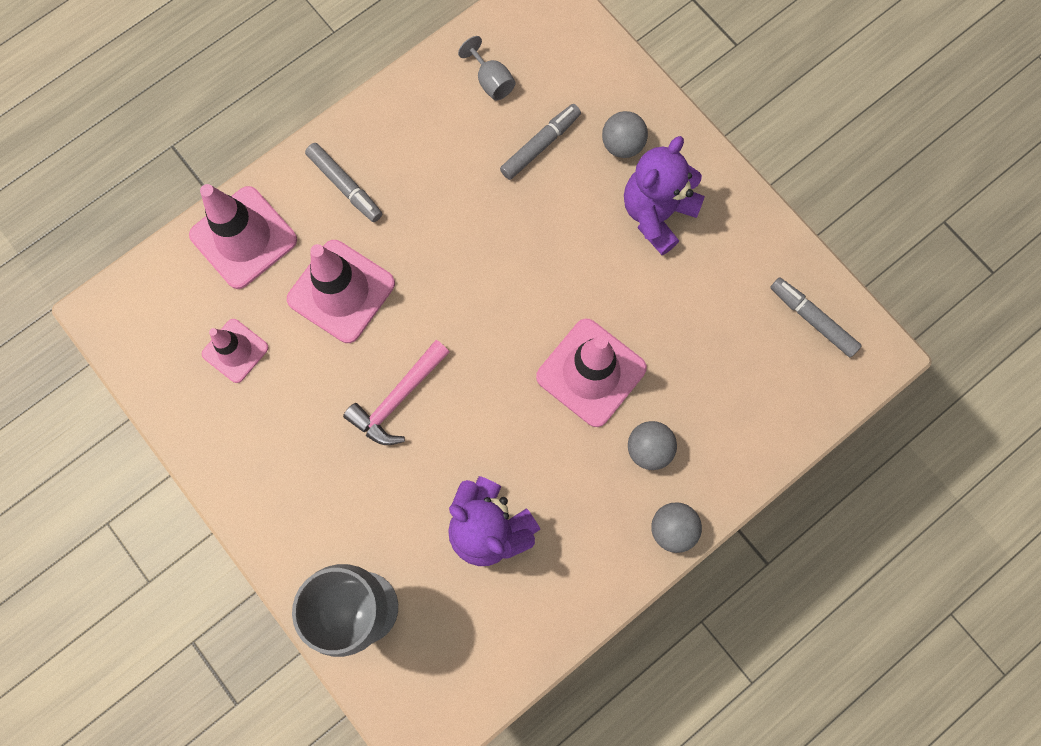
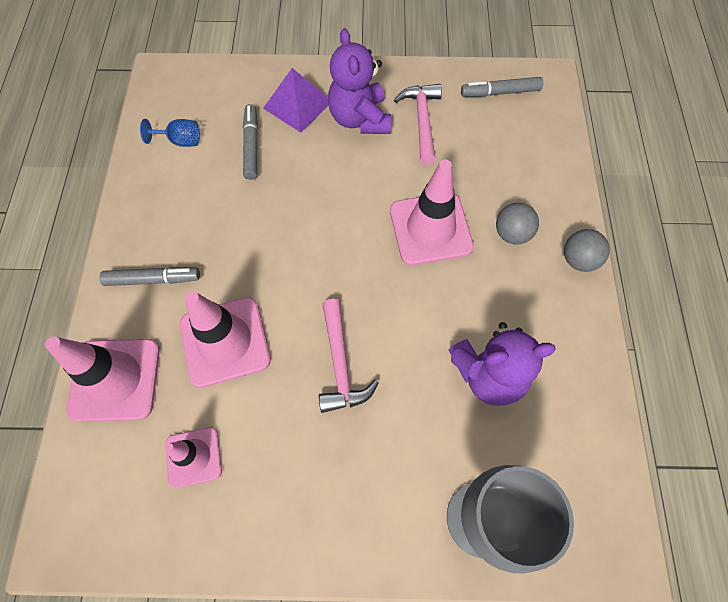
camera: 50 degrees left, 10 degrees down
(491, 81) = (180, 141): grey goblet -> blue goblet
(622, 145) = (298, 105): grey ball -> purple pyramid
(707, 272) = (422, 121): none -> pink hammer

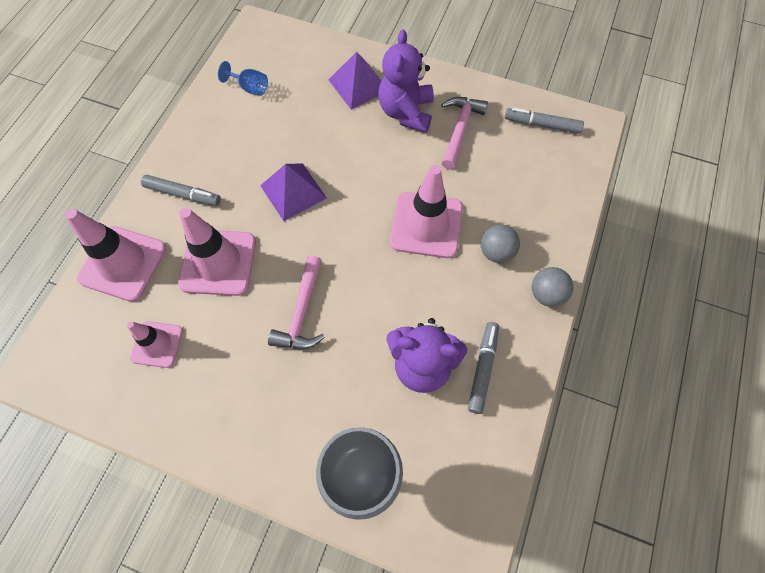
camera: 20 degrees right, 0 degrees up
(251, 146) = (305, 109): grey marker -> grey marker (483, 368)
(276, 238) = (293, 191): none -> purple pyramid

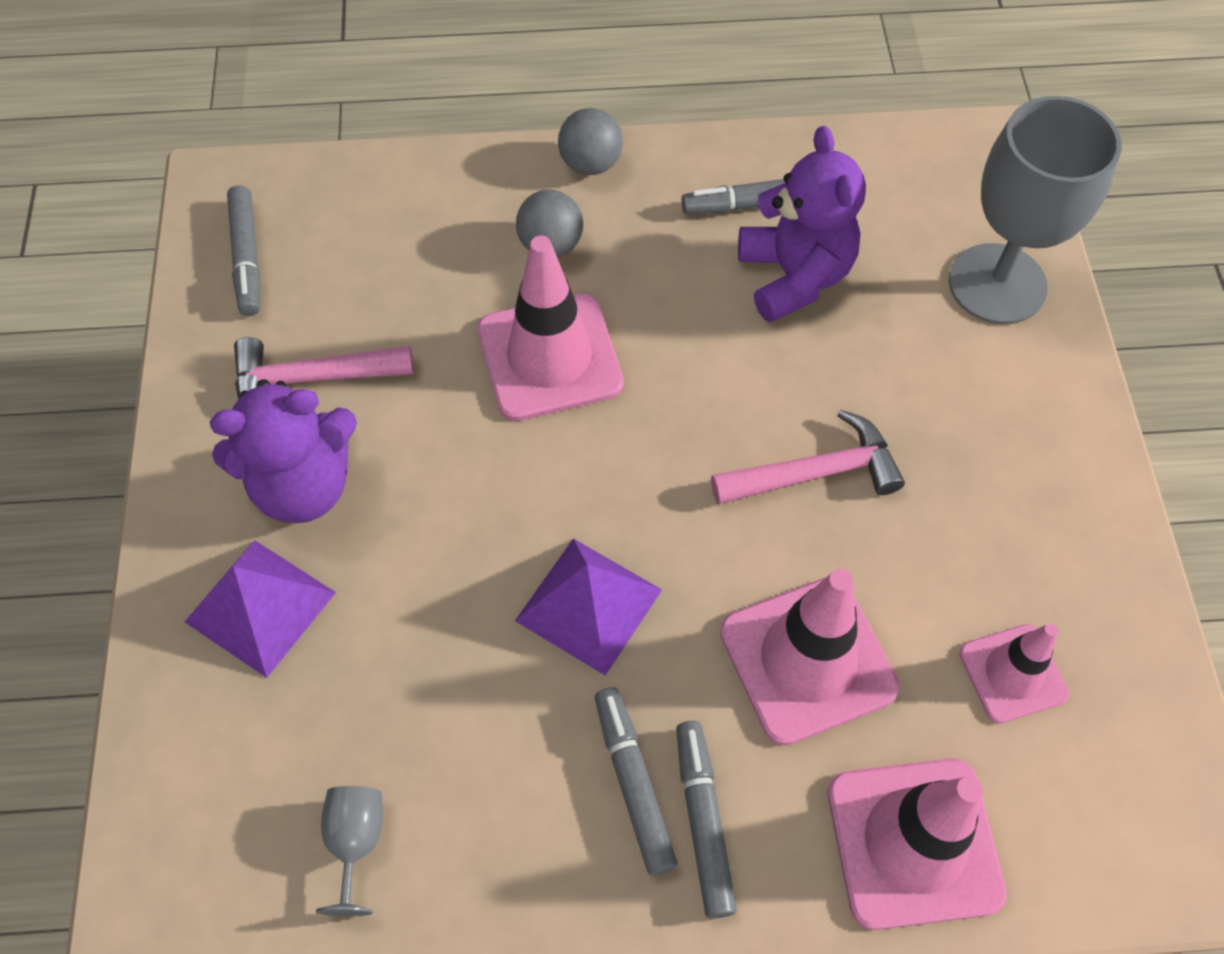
camera: 115 degrees left, 5 degrees down
(212, 177) = (633, 783): none -> grey marker
(250, 88) = (356, 842): blue goblet -> grey goblet

